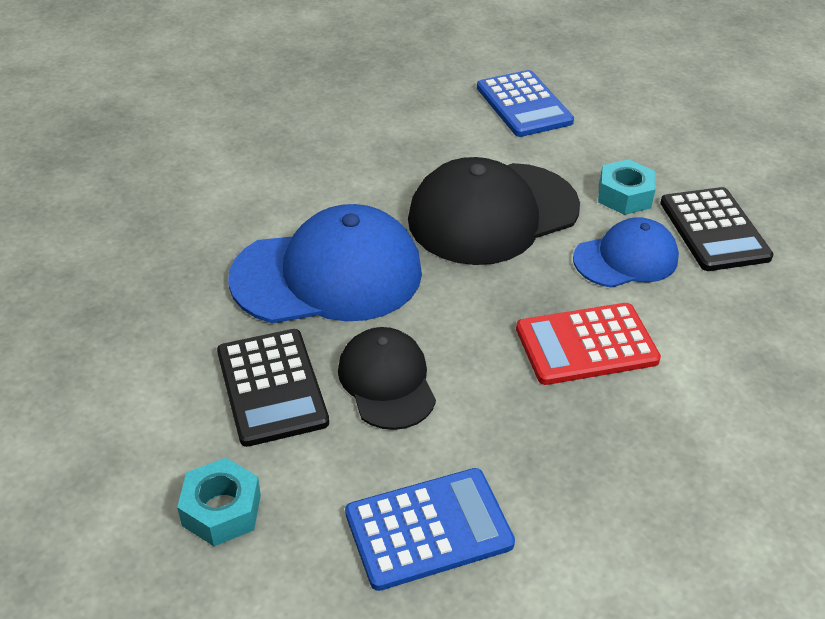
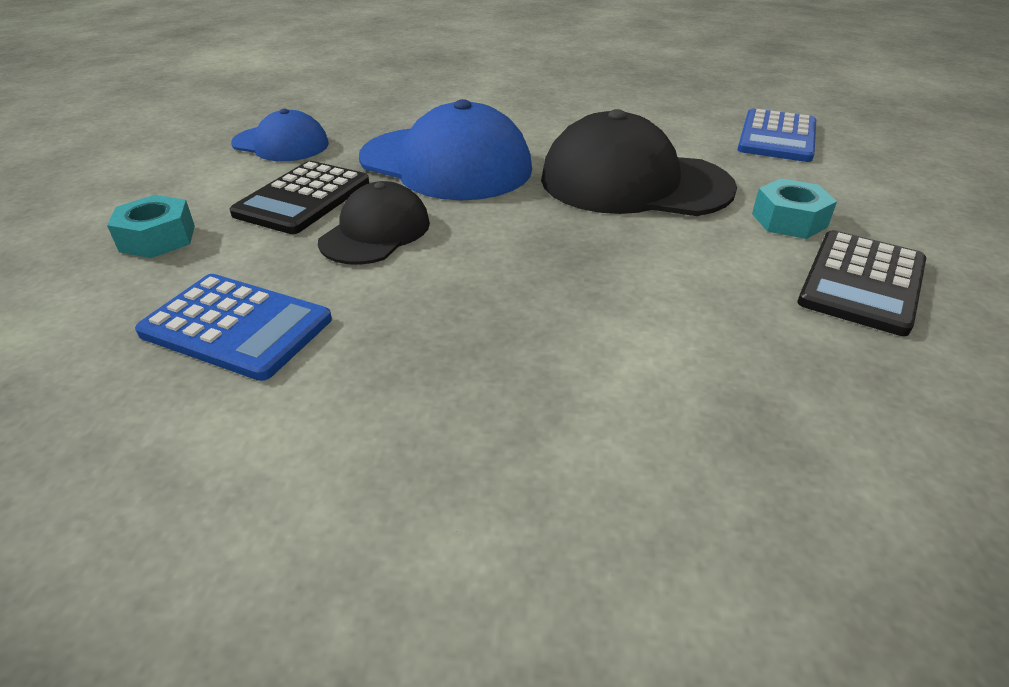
camera: 45 degrees right, 5 degrees down
(586, 345) = (573, 293): red calculator -> none
(626, 258) = (718, 258): blue cap -> blue cap (281, 144)

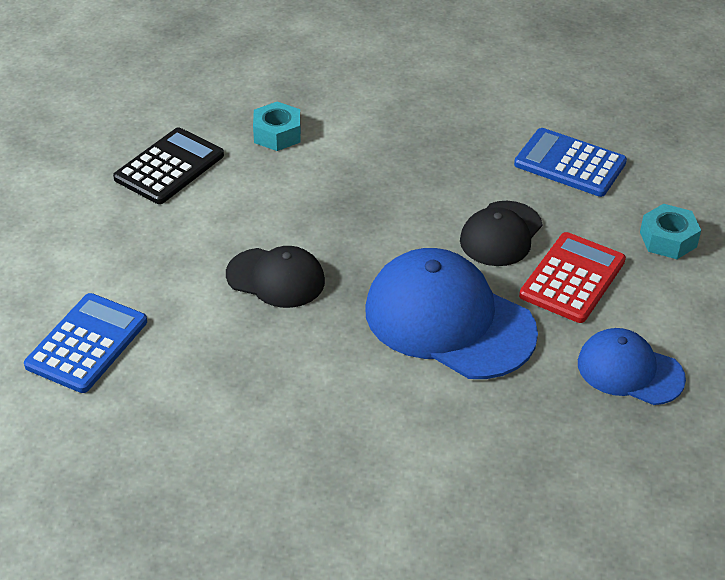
camera: 175 degrees left, 5 degrees up
(303, 198) = (572, 278): black calculator -> red calculator
(634, 183) = (276, 278): black cap -> black cap, size x0.58
(789, 220) = (173, 224): turquoise nut -> turquoise nut (277, 134)

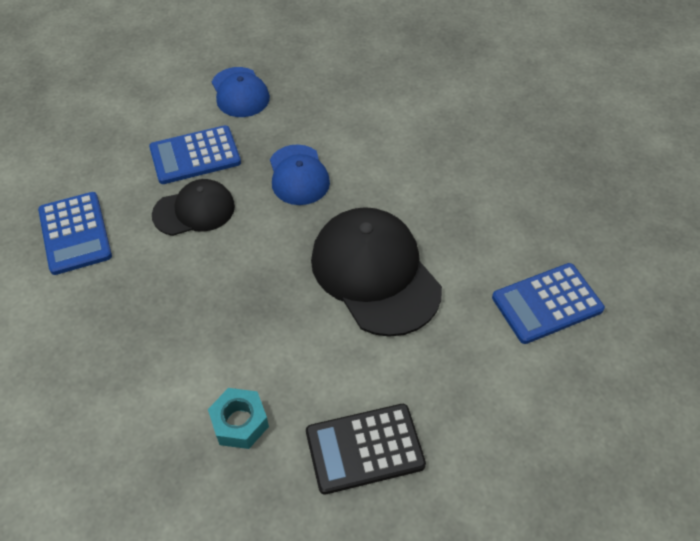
camera: 140 degrees left, 10 degrees up
(276, 278) = (375, 273): black cap -> black cap, size x1.73
(449, 320) = (298, 175): blue cap -> blue cap, size x0.58
(572, 278) = (195, 155): red calculator -> blue calculator
(668, 239) = (107, 143): turquoise nut -> none

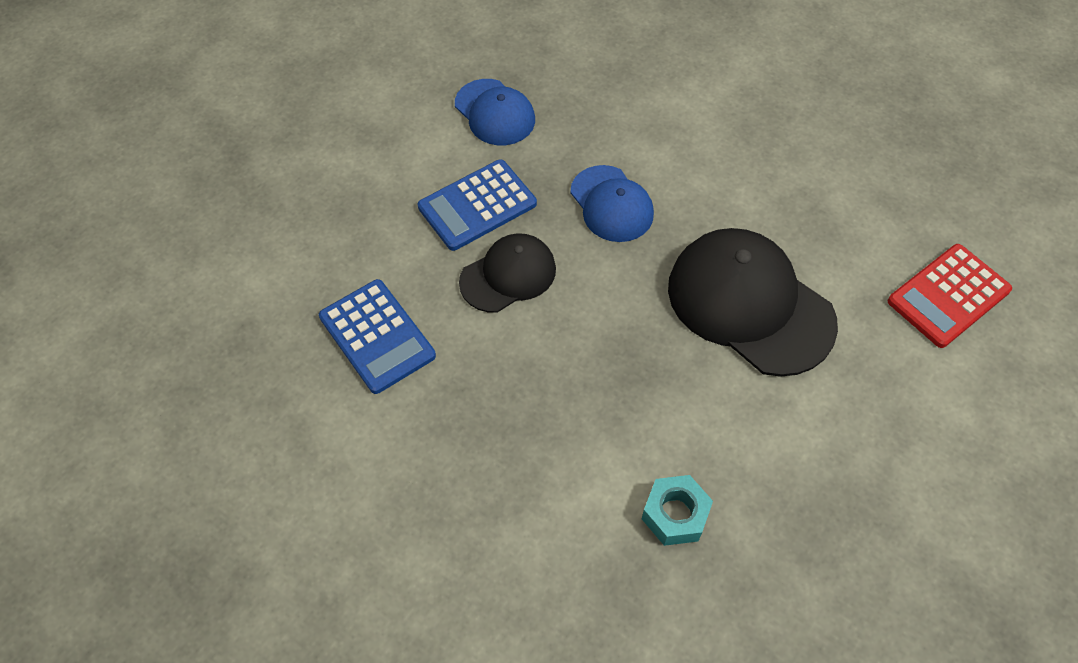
camera: 15 degrees left, 5 degrees up
(364, 448) = (822, 508): black calculator -> none
(547, 303) = (948, 296): blue calculator -> red calculator

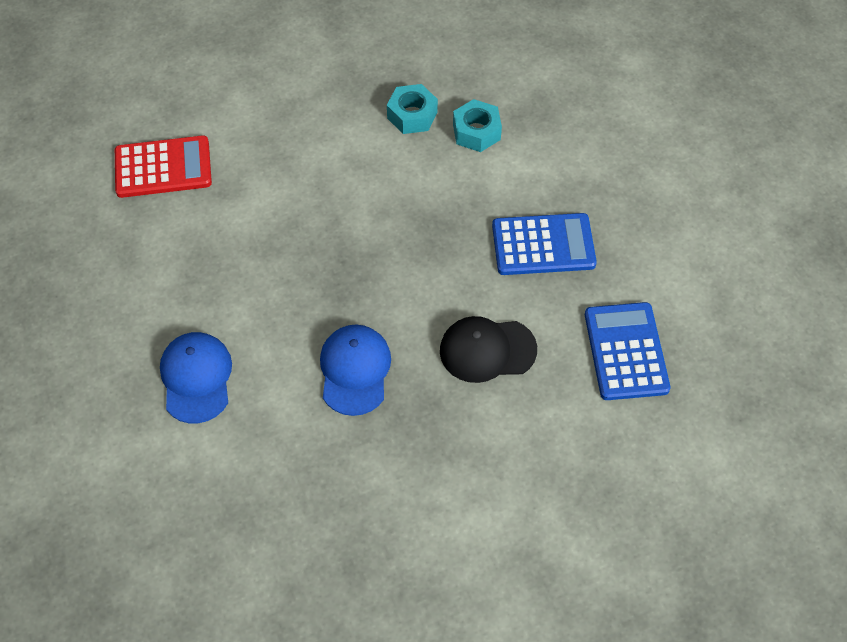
camera: 150 degrees left, 0 degrees up
(477, 205) = (475, 431): blue calculator -> blue calculator (543, 245)
(495, 113) = (396, 531): blue cap -> blue cap (196, 378)
(749, 304) = (313, 232): black cap -> none
(762, 497) = (412, 115): none -> turquoise nut

